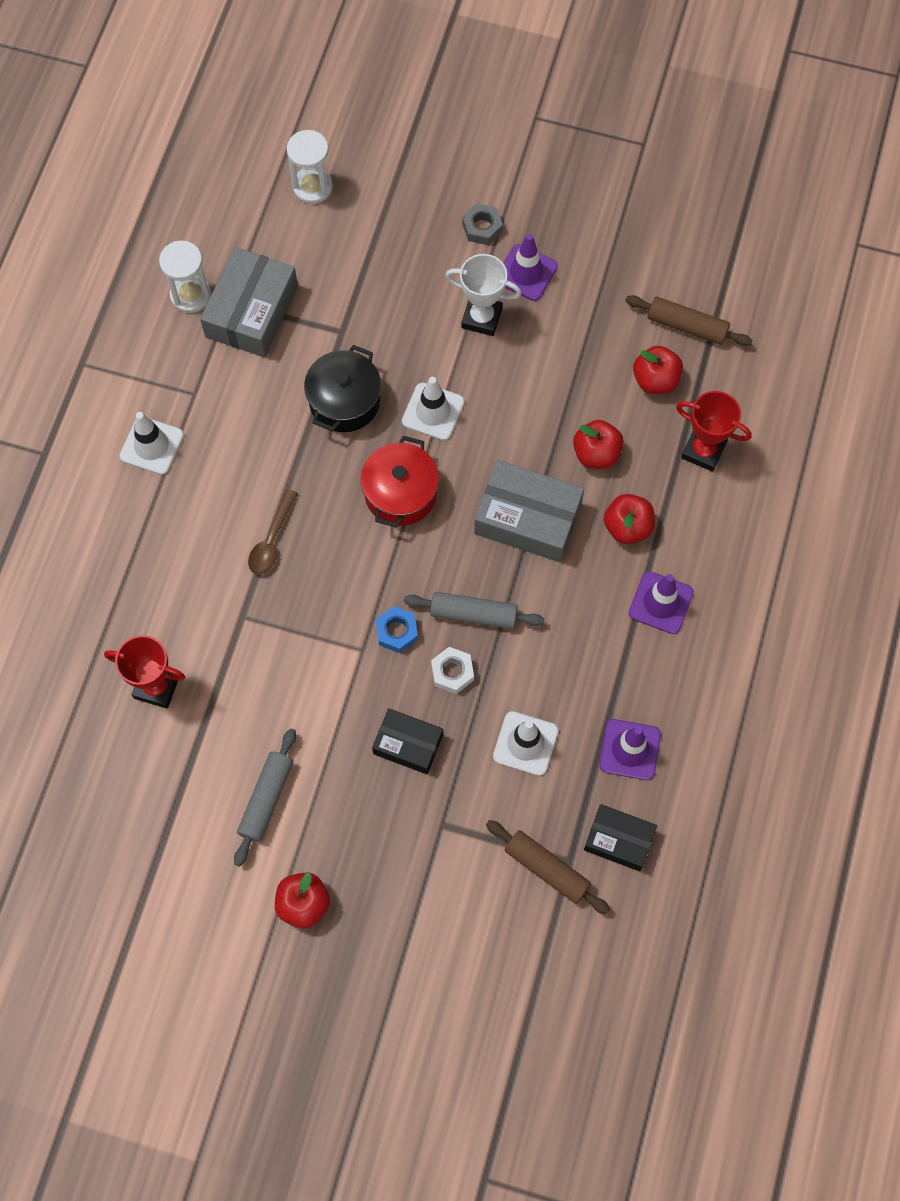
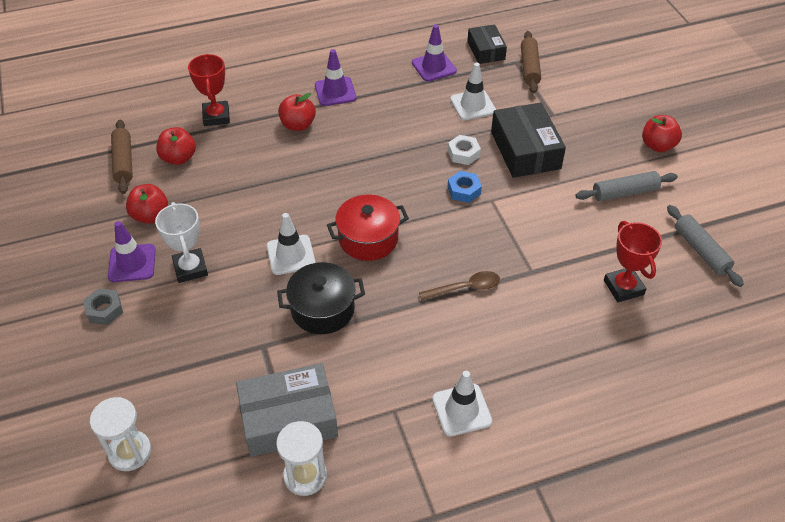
camera: 125 degrees left, 20 degrees down
(408, 744) = (525, 150): black box -> black box, size x1.63
(473, 614) = (418, 162): grey rolling pin -> grey rolling pin (701, 250)
(528, 518) = (331, 170): grey box -> none
(596, 454) = (257, 160): red apple -> red apple (150, 215)

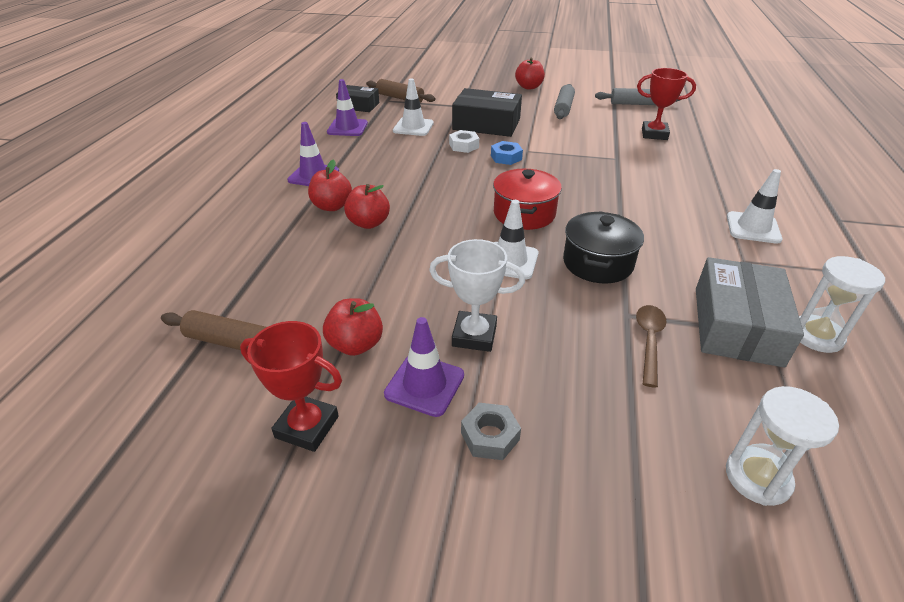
camera: 60 degrees left, 10 degrees down
(179, 158) = (283, 295): red apple -> red apple (369, 223)
(216, 116) = (251, 250): red trophy -> red trophy (307, 427)
(465, 288) = (616, 188): brown spoon -> brown spoon (649, 341)

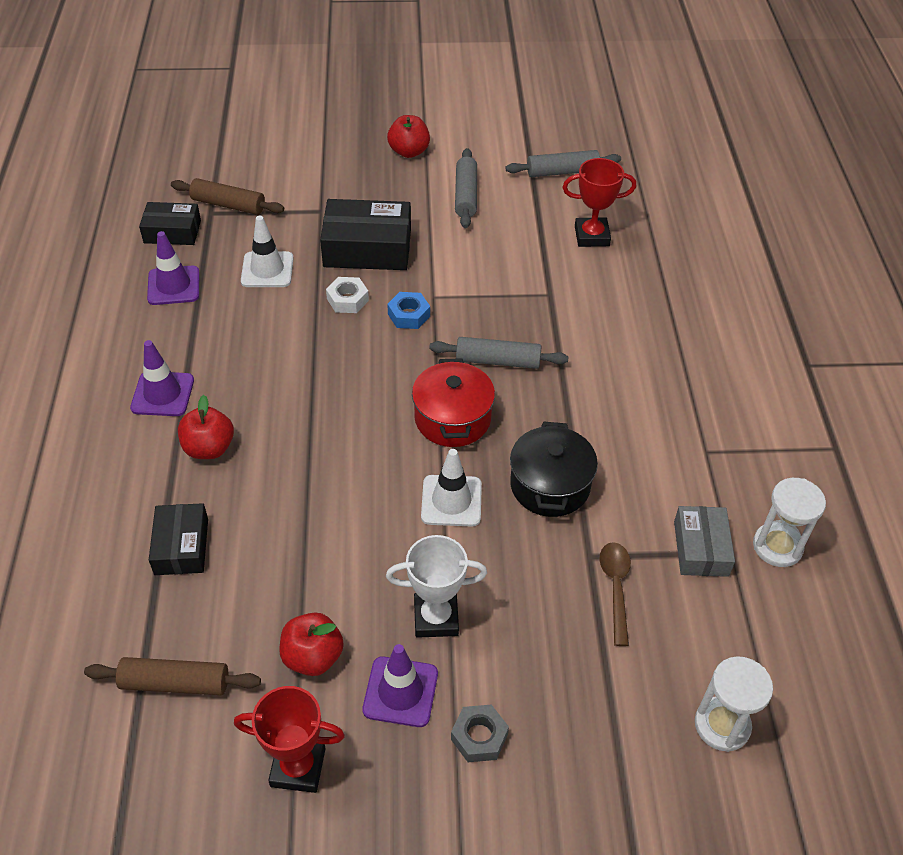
camera: 15 degrees left, 10 degrees up
(283, 257) = (181, 546): none -> black box
(369, 223) = (266, 470): red apple -> none
(568, 187) = (498, 361): none -> grey rolling pin
(737, 325) = (701, 548): grey box -> grey box, size x0.61
(753, 228) = (715, 396): white traffic cone -> none

